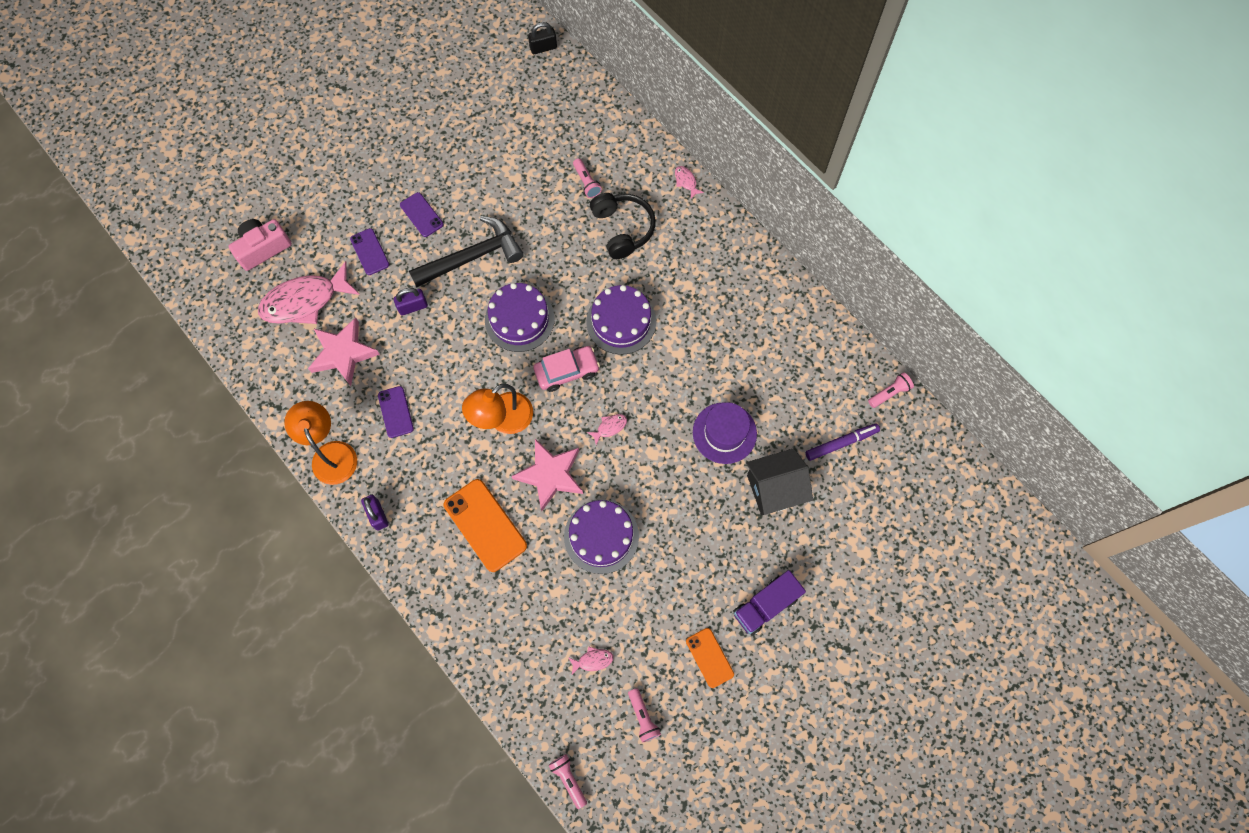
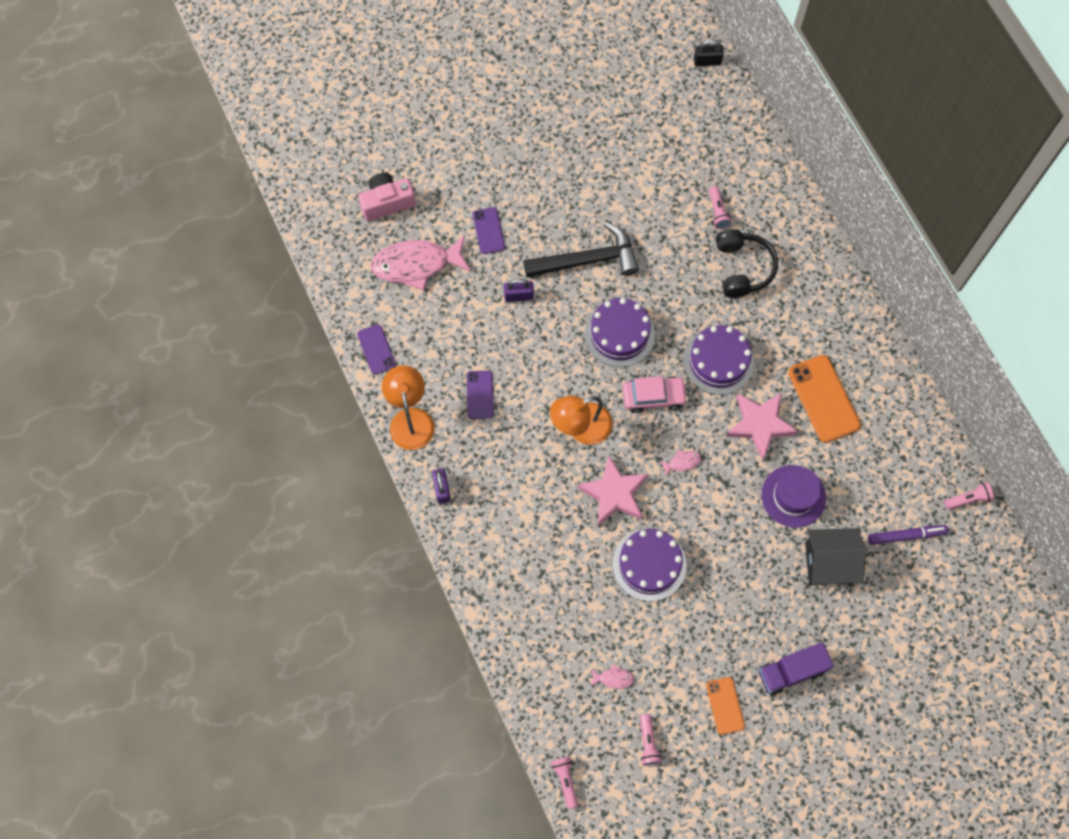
camera: 15 degrees right, 0 degrees up
(343, 353) = (442, 325): pink star -> pink star (760, 425)
(421, 215) = (547, 205): purple phone -> purple phone (376, 349)
(485, 525) = (541, 525): orange phone -> orange phone (823, 399)
(686, 181) = (818, 235): pink fish -> none

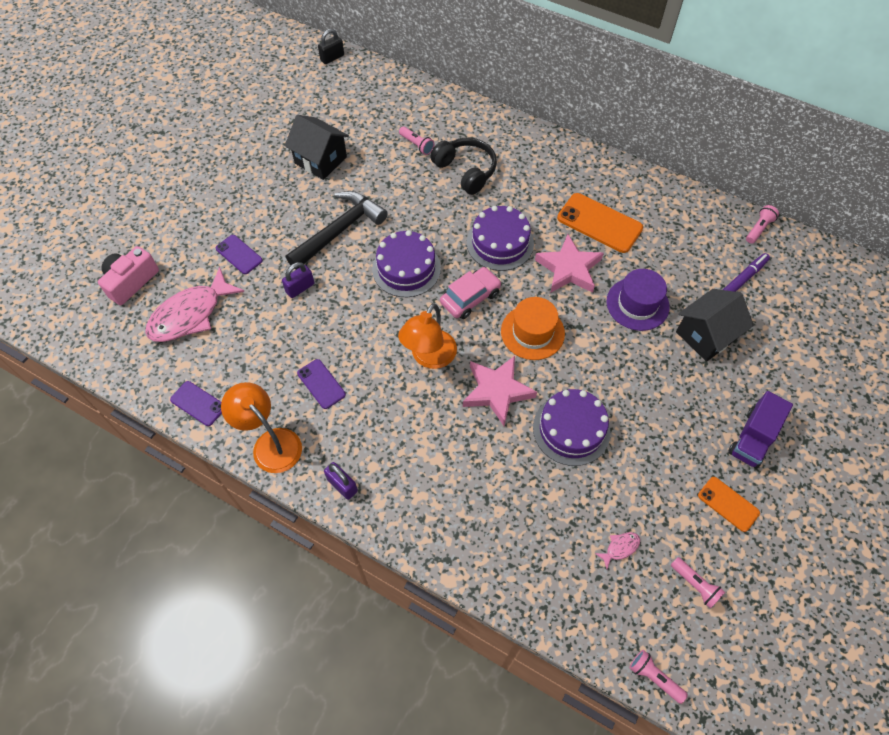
camera: 35 degrees left, 10 degrees down
(619, 175) = (320, 160): none -> black house
(682, 462) = (532, 332): pink fish -> orange hat

